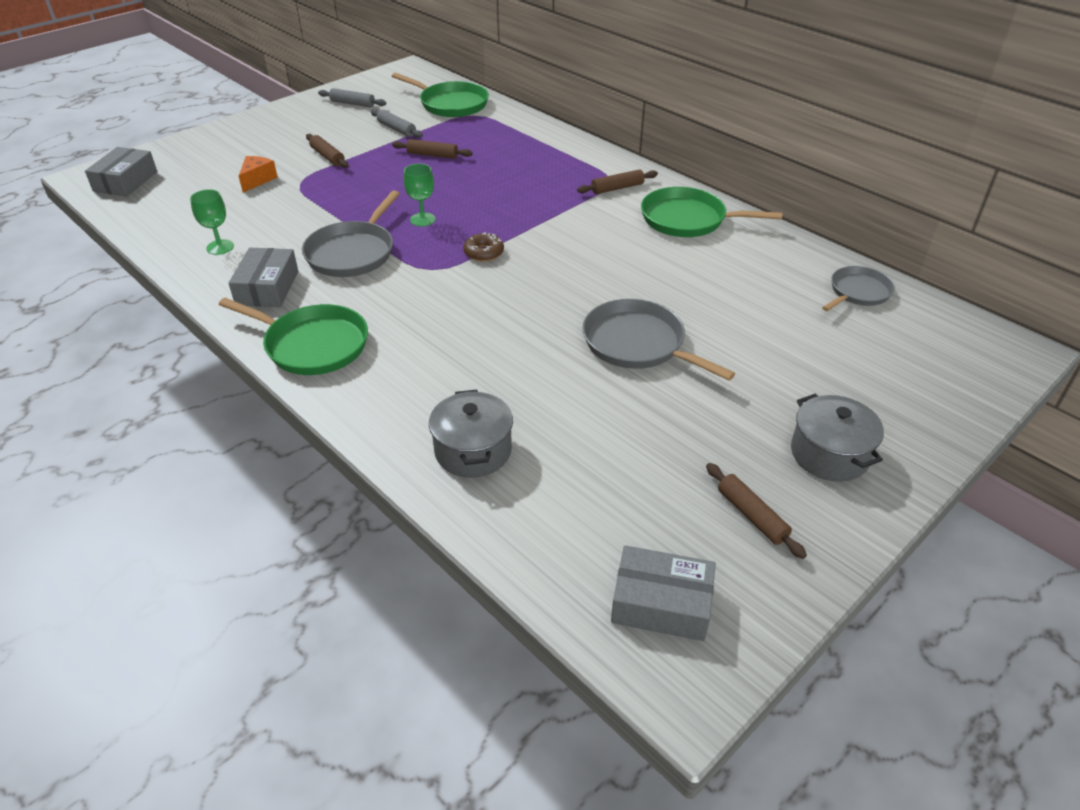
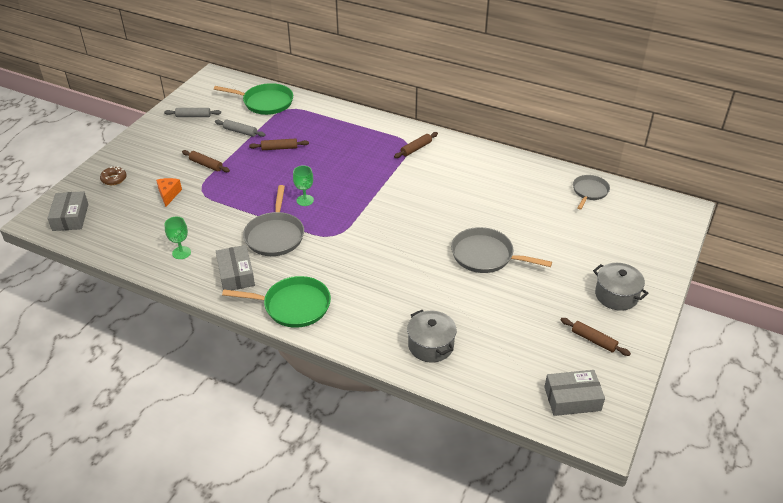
camera: 20 degrees left, 0 degrees up
(484, 253) = (359, 216): brown donut -> brown donut (114, 179)
(687, 219) = (471, 163): green pan -> none

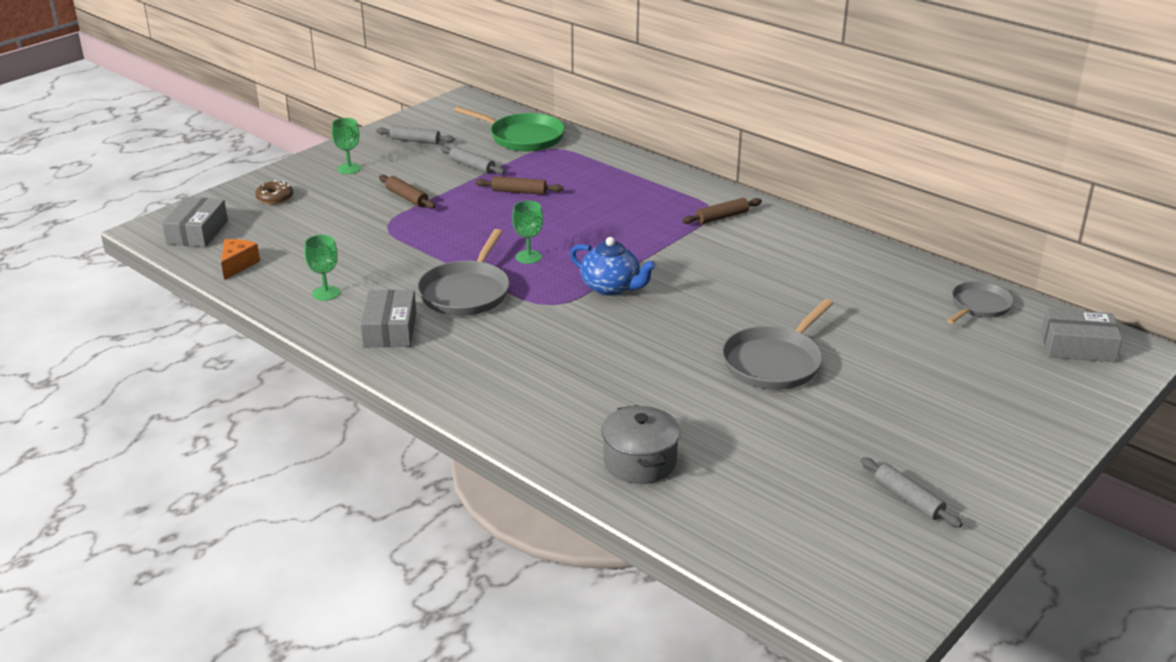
camera: 15 degrees right, 10 degrees down
(156, 146) = (349, 168): none -> green goblet
(168, 194) = (340, 225): orange cheese -> orange cheese (237, 265)
(293, 306) = (455, 379): green pan -> none
(366, 215) = (611, 287): none -> blue teapot
(485, 255) = (774, 362): grey pan -> grey pan turned 90 degrees counterclockwise
(572, 399) = (840, 570): grey box -> grey box (1077, 346)
(593, 340) = (908, 499): brown rolling pin -> grey rolling pin
(616, 295) = (971, 446): grey pot -> none

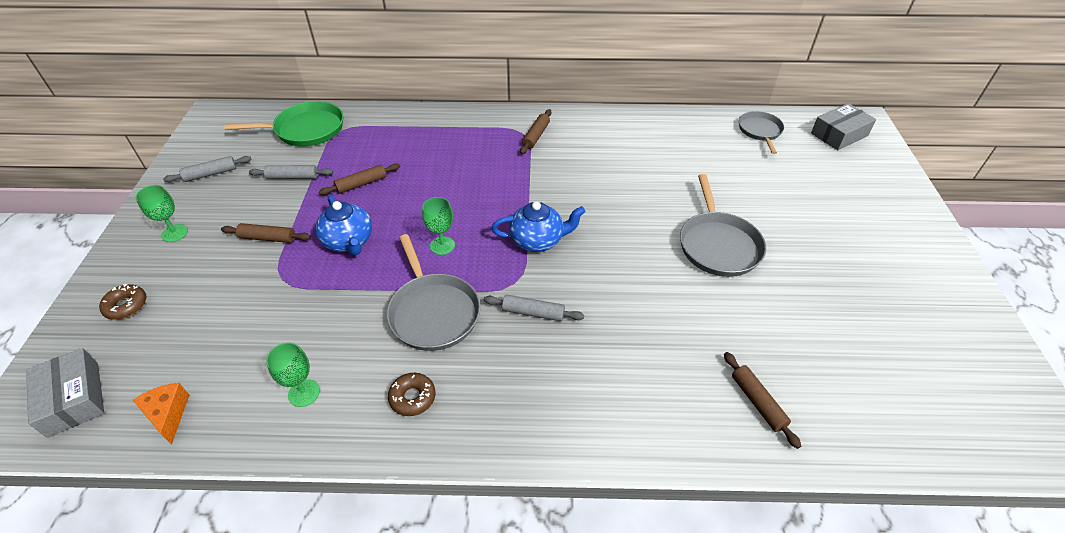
camera: 40 degrees left, 15 degrees up
(390, 329) = (412, 397): grey box -> brown donut
(461, 224) = (348, 241): none -> blue teapot
(640, 461) = (757, 402): grey pot -> brown rolling pin
(908, 499) = (925, 313): grey rolling pin -> grey rolling pin (533, 312)

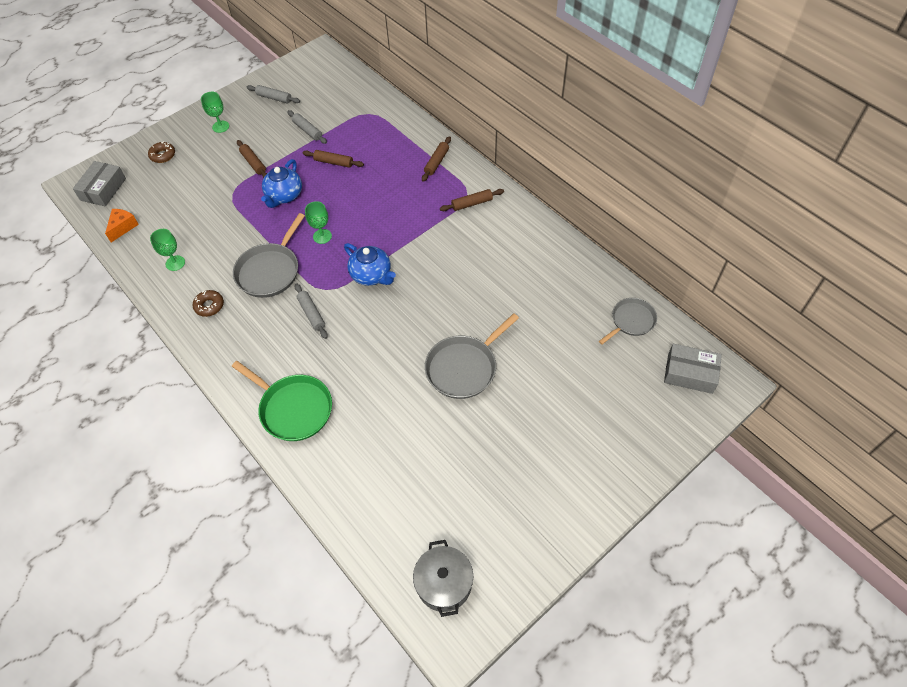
camera: 50 degrees right, 10 degrees up
(306, 129) = (352, 99): green pan -> green pan (293, 409)
(757, 402) = (343, 460): brown rolling pin -> brown rolling pin (436, 162)
(977, 410) = (444, 583): none -> grey pot

